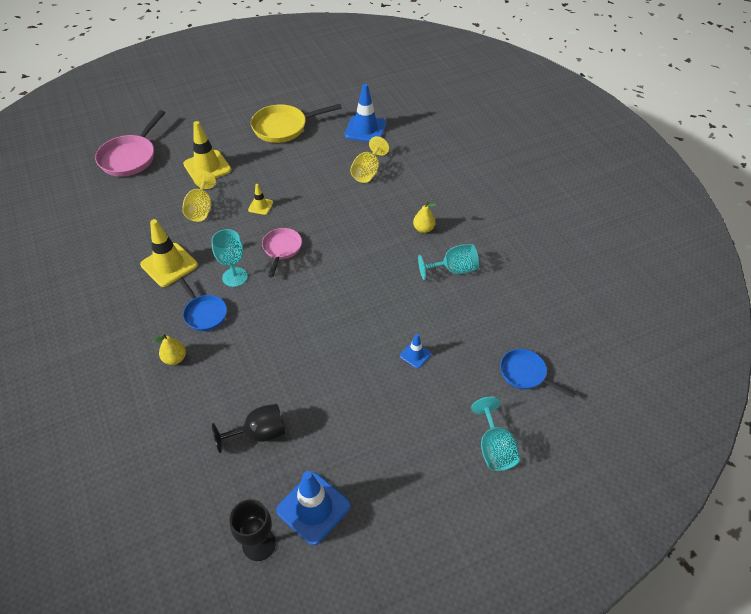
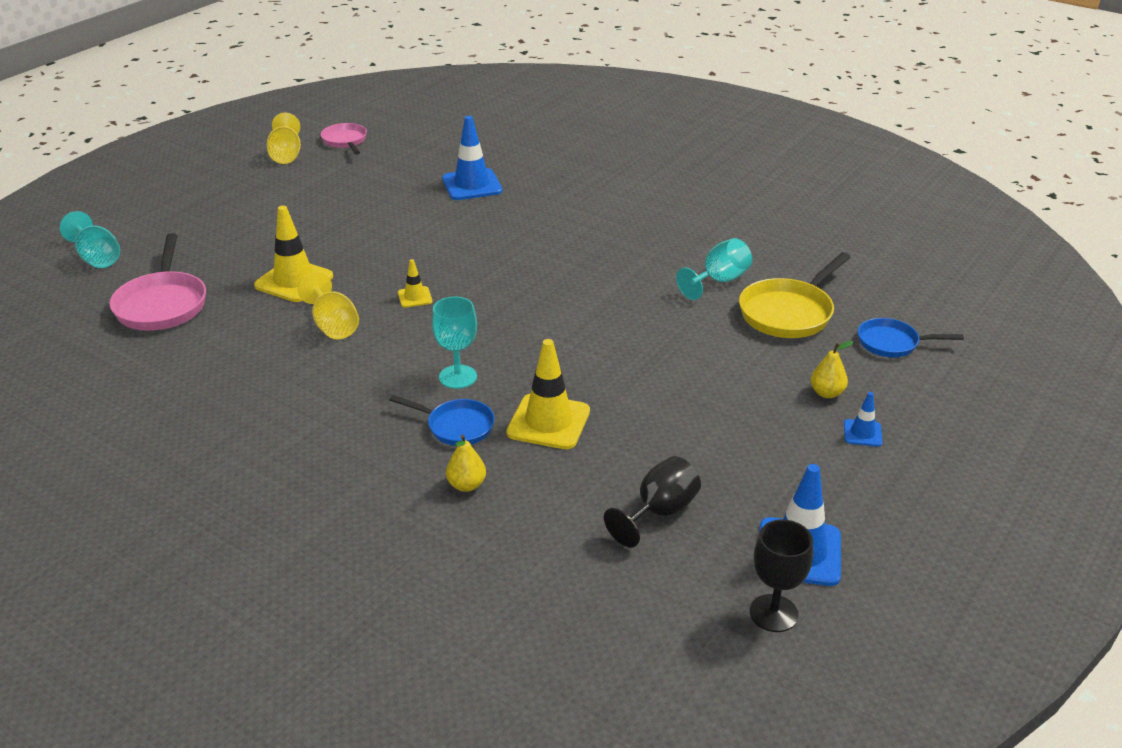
camera: 30 degrees left, 15 degrees down
(169, 265) = (351, 396): yellow traffic cone -> yellow traffic cone (548, 422)
(281, 249) = (490, 329): pink pan -> pink pan (345, 141)
(283, 127) = (359, 212): yellow pan -> yellow pan (788, 313)
(368, 172) = (519, 224): yellow goblet -> yellow goblet (286, 155)
(415, 355) = (759, 370): blue traffic cone -> blue traffic cone (862, 433)
(423, 229) = (645, 256): yellow pear -> yellow pear (826, 393)
(494, 448) = (929, 417): turquoise goblet -> turquoise goblet (97, 258)

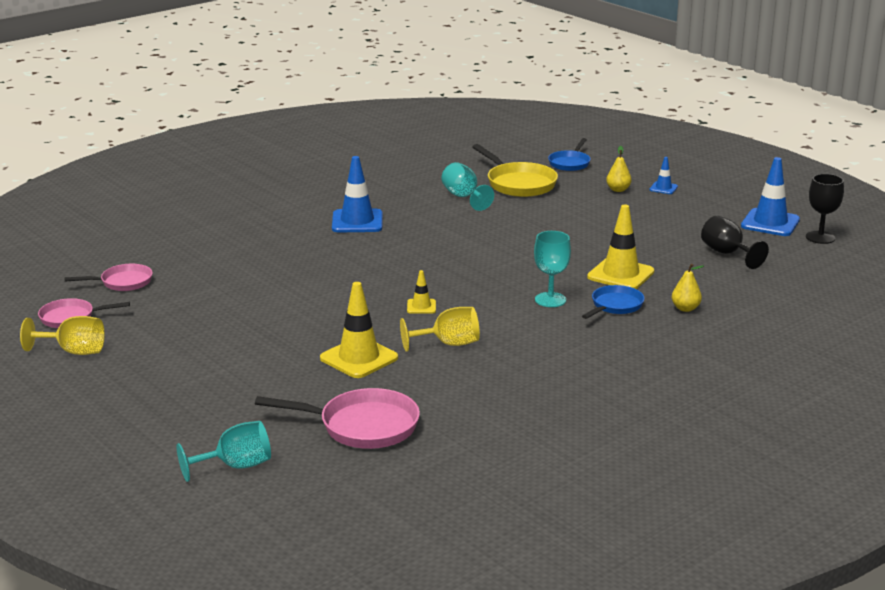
camera: 75 degrees left, 10 degrees down
(418, 146) = (123, 282): none -> pink pan
(472, 185) = (231, 266): blue traffic cone -> blue traffic cone (357, 221)

